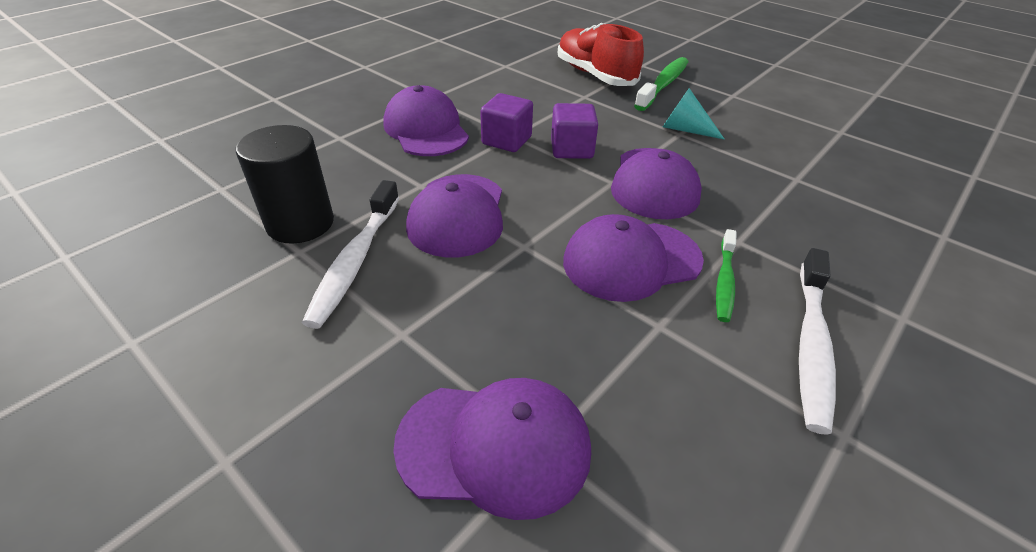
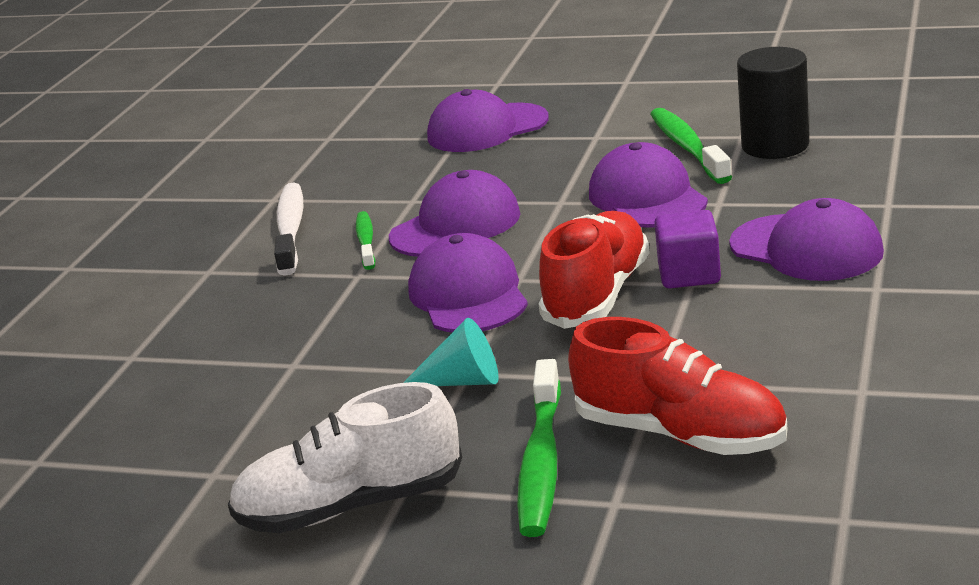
camera: 160 degrees right, 15 degrees down
(355, 261) = (687, 147): white toothbrush -> green toothbrush
(571, 149) = (597, 295): purple cube -> red shoe
(761, 96) = (351, 506): none -> white shoe

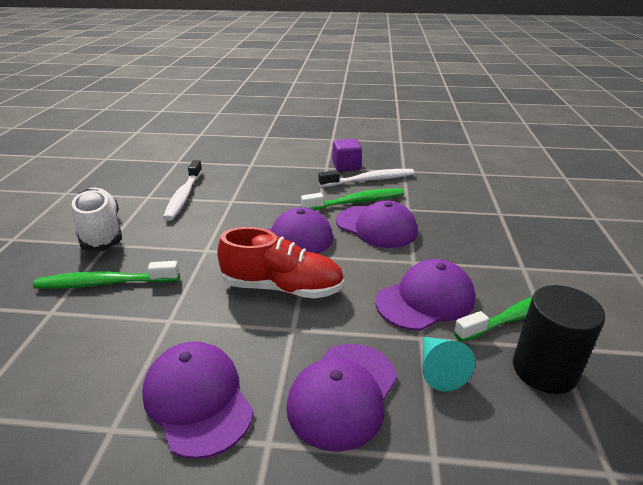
camera: 75 degrees right, 5 degrees up
(240, 425) = (184, 196): none -> white toothbrush
(366, 241) = (356, 202): green toothbrush -> green toothbrush, size x1.64
(462, 381) = (197, 249): turquoise cone -> turquoise cone (439, 370)
(487, 129) = (518, 222): purple cap -> purple cap (198, 399)
(680, 434) = (103, 334): red shoe -> none
(689, 274) = (305, 327): purple cube -> purple cube (346, 166)

